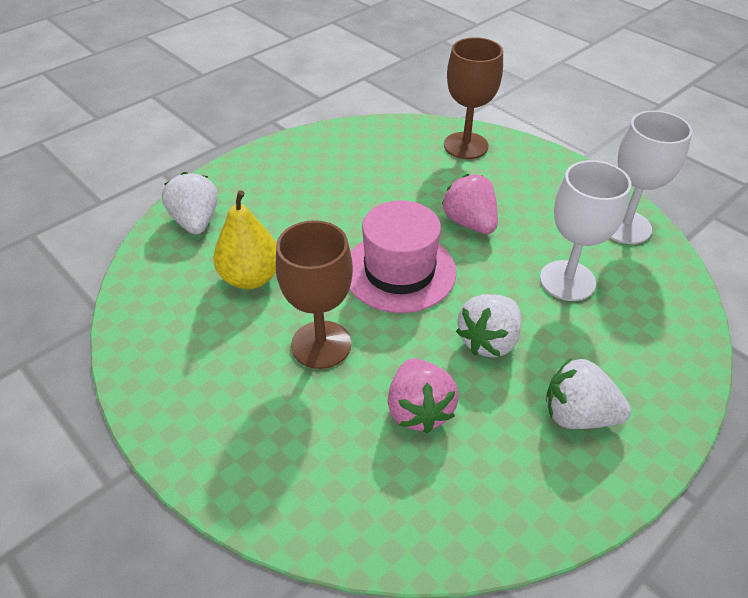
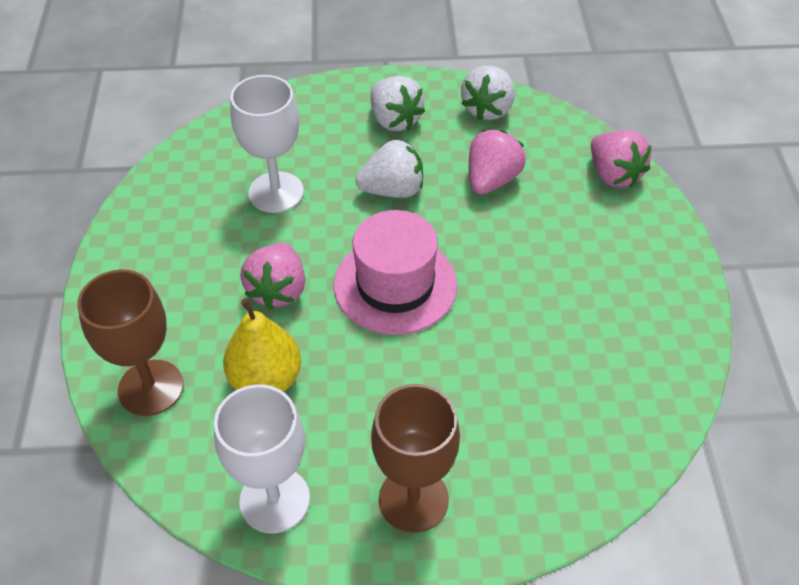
camera: 140 degrees left, 5 degrees up
(196, 222) = (545, 482): white strawberry -> white strawberry (488, 109)
(251, 278) = (534, 365): yellow pear -> yellow pear (266, 379)
(304, 505) = (613, 175): none -> pink strawberry
(321, 344) = (521, 263): brown goblet -> brown goblet (413, 499)
(625, 227) = (162, 201): white goblet -> white goblet (274, 500)

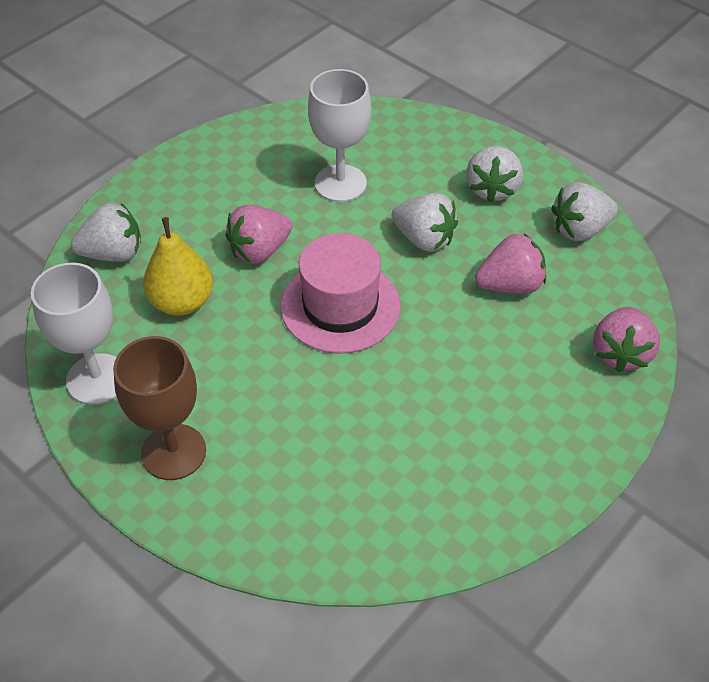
camera: 45 degrees right, 0 degrees up
(151, 388) = (113, 253): brown goblet -> white strawberry

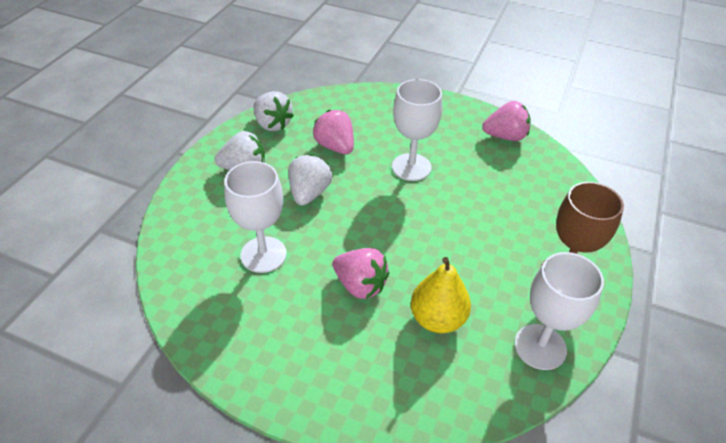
camera: 110 degrees left, 5 degrees down
(113, 253) = (410, 395): white strawberry -> none
(340, 306) = (393, 222): pink hat -> none
(438, 358) = (411, 167): none -> white goblet
(620, 353) = (368, 99): pink strawberry -> pink strawberry (505, 136)

